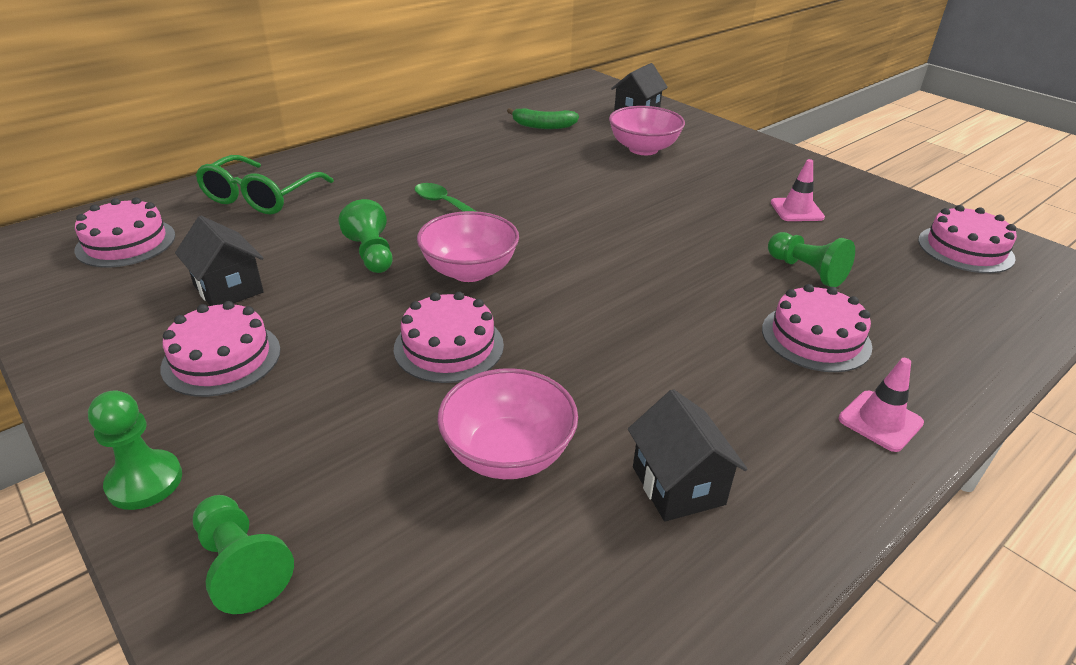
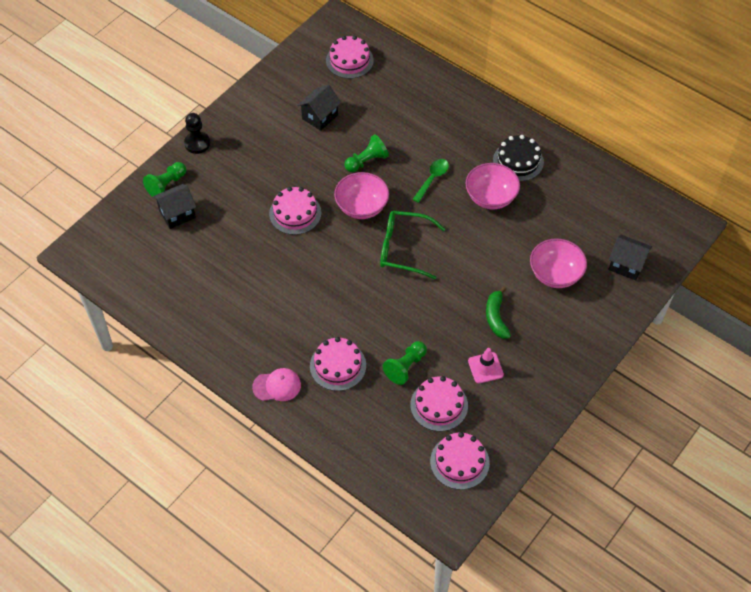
camera: 80 degrees right, 20 degrees up
(145, 482) = (197, 143): green pawn -> black pawn
(221, 358) = (269, 136): pink cake -> pink cake (439, 405)
(260, 197) = (413, 93): green glasses -> green glasses (403, 249)
(449, 145) = (518, 161): none -> black cake
(508, 453) = (231, 248): pink bowl -> pink bowl (491, 197)
(543, 126) = (574, 208): green banana -> green banana (496, 317)
(678, 485) = (223, 307): black house -> black house (177, 214)
(880, 421) = (277, 386): pink traffic cone -> pink cap

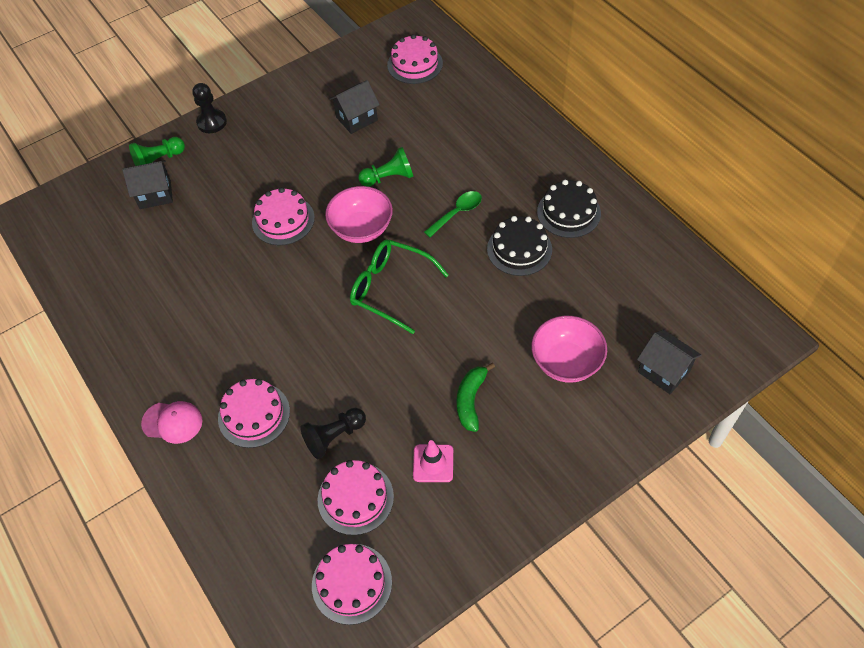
camera: 20 degrees right, 0 degrees up
(405, 367) = (334, 437): green pawn -> black pawn
(491, 197) = (519, 249): pink bowl -> black cake

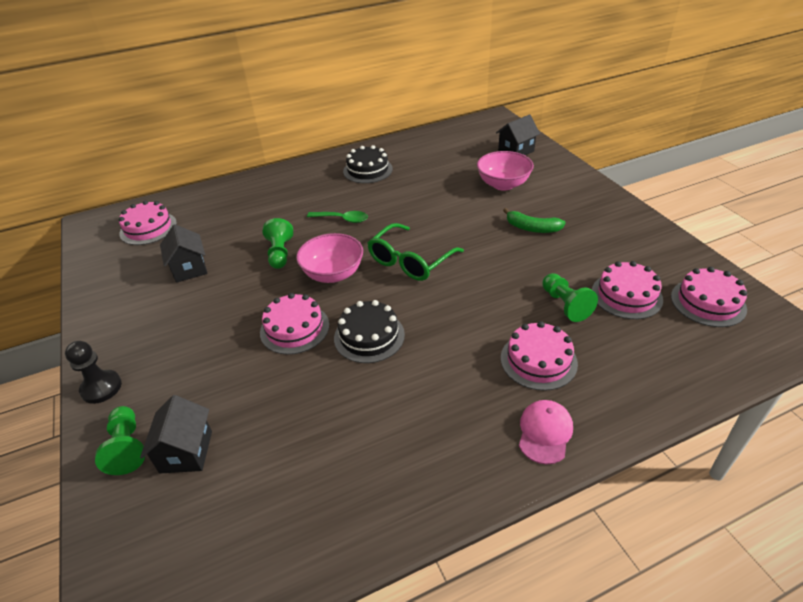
camera: 80 degrees left, 15 degrees down
(334, 437) = (565, 305): black pawn -> green pawn
(433, 463) = (590, 251): pink traffic cone -> none
(457, 213) = (342, 219): green spoon -> green spoon turned 135 degrees clockwise
(519, 249) = (393, 194): black cake -> black cake (369, 336)

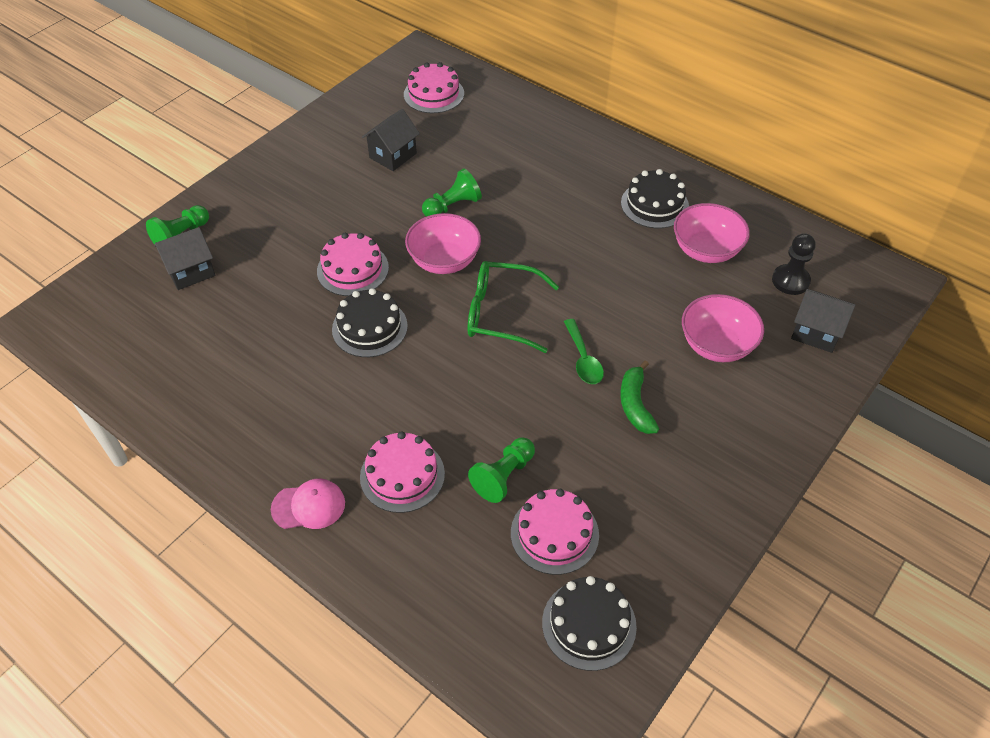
camera: 60 degrees right, 10 degrees up
(101, 388) = (229, 187): black pawn -> black pawn (790, 281)
(342, 219) = (540, 226): green spoon -> green spoon (583, 359)
(424, 164) = (706, 250): none -> pink bowl
(708, 302) = (589, 624): pink cake -> black cake

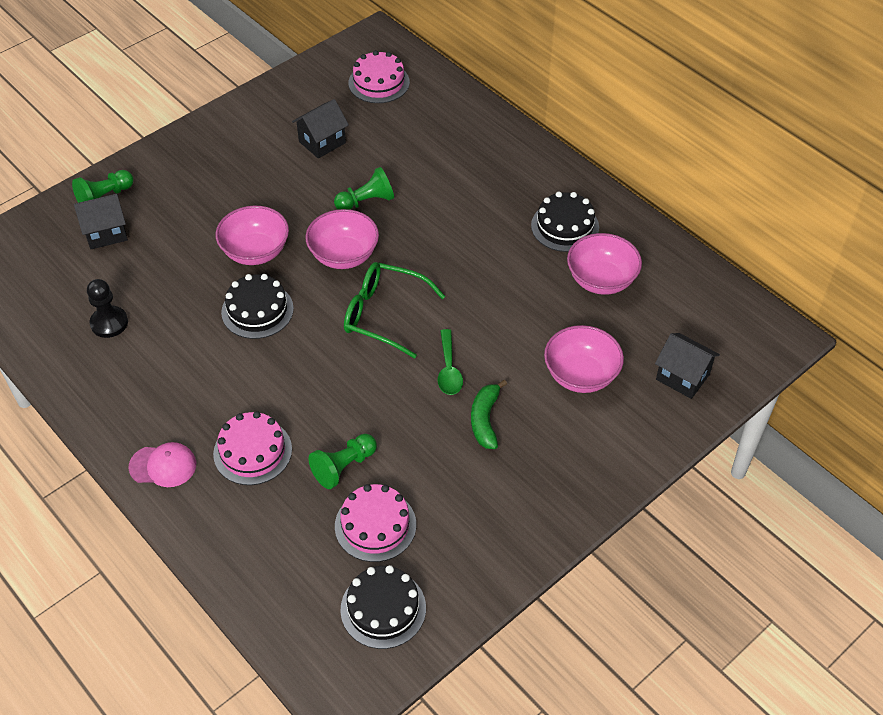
camera: 10 degrees right, 0 degrees up
(352, 269) = (255, 252): pink cake -> pink bowl
(790, 281) = (675, 322): black pawn -> black pawn (109, 323)

